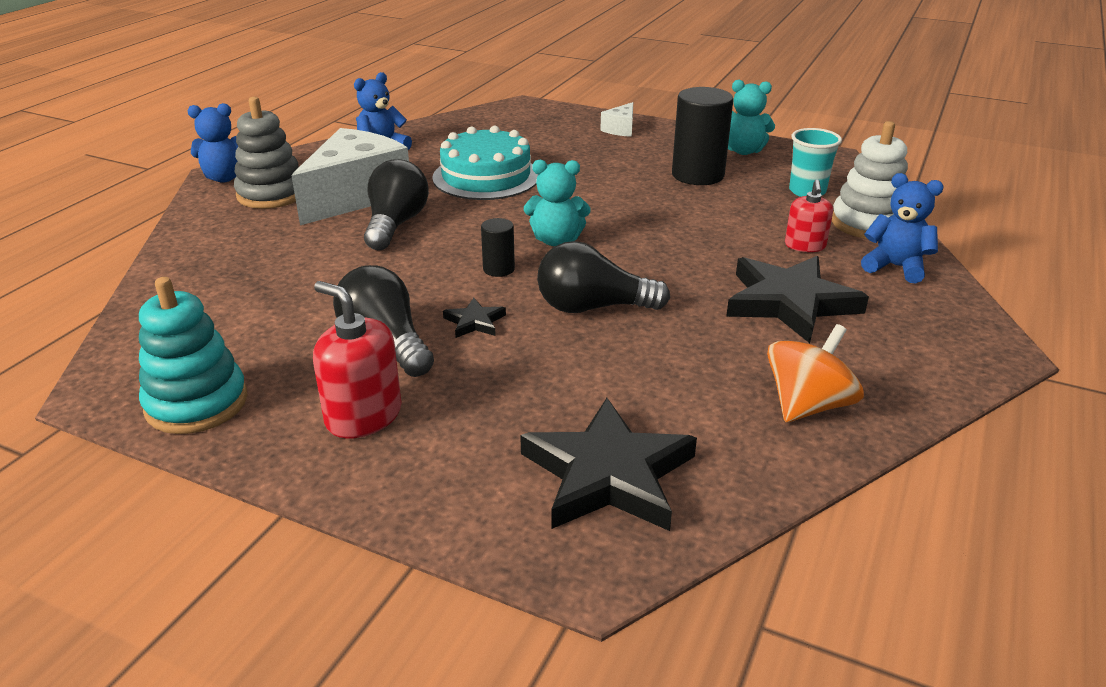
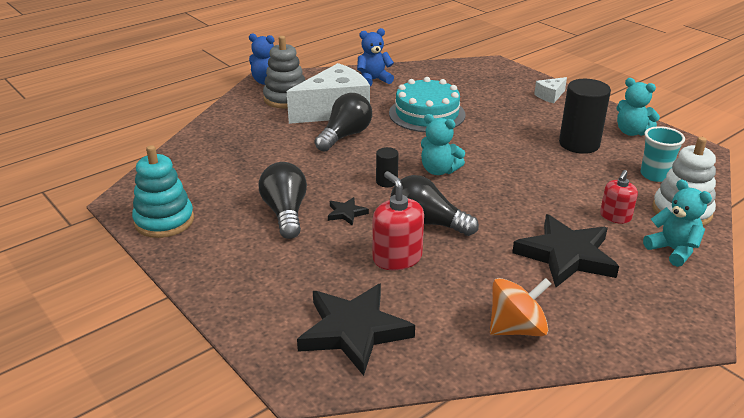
camera: 25 degrees right, 0 degrees up
(363, 416) = (243, 254): red soap dispenser -> red soap dispenser (397, 258)
(895, 267) = (673, 250): blue teddy bear -> turquoise teddy bear

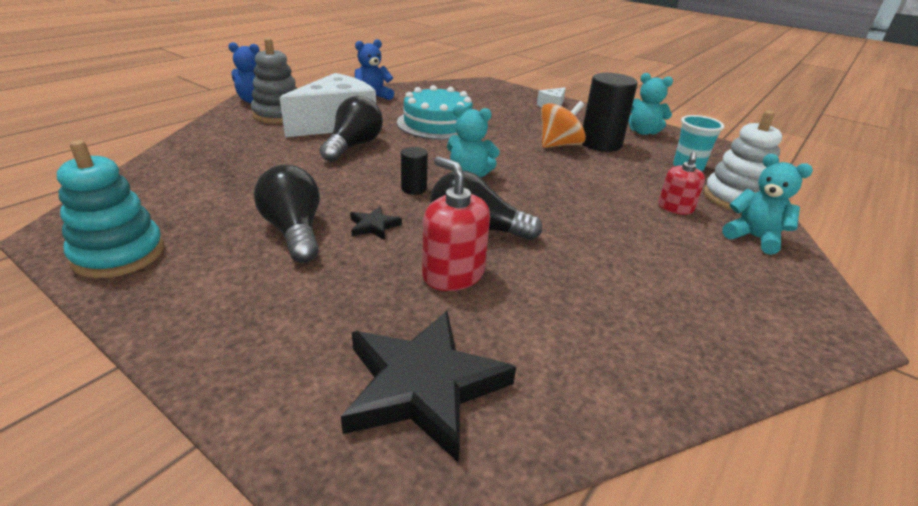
camera: 15 degrees left, 0 degrees up
(516, 328) = (640, 352): orange spinning top -> orange spinning top (559, 145)
(566, 255) = (649, 253): black star -> none

